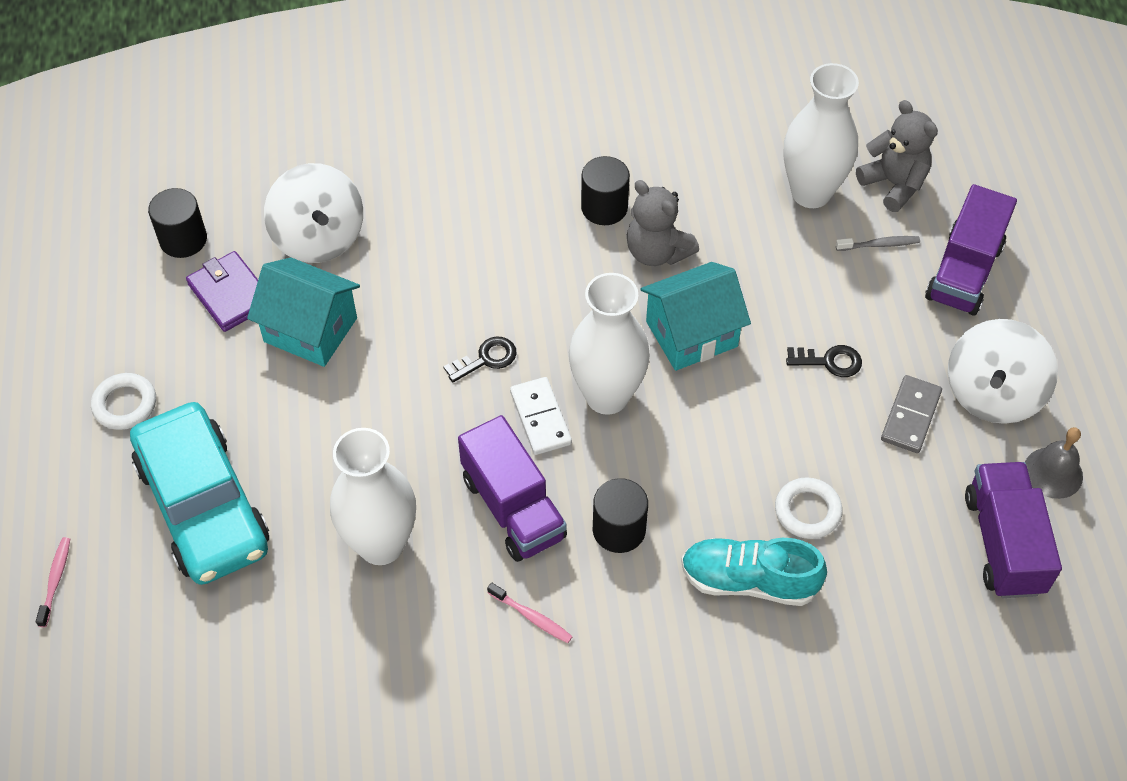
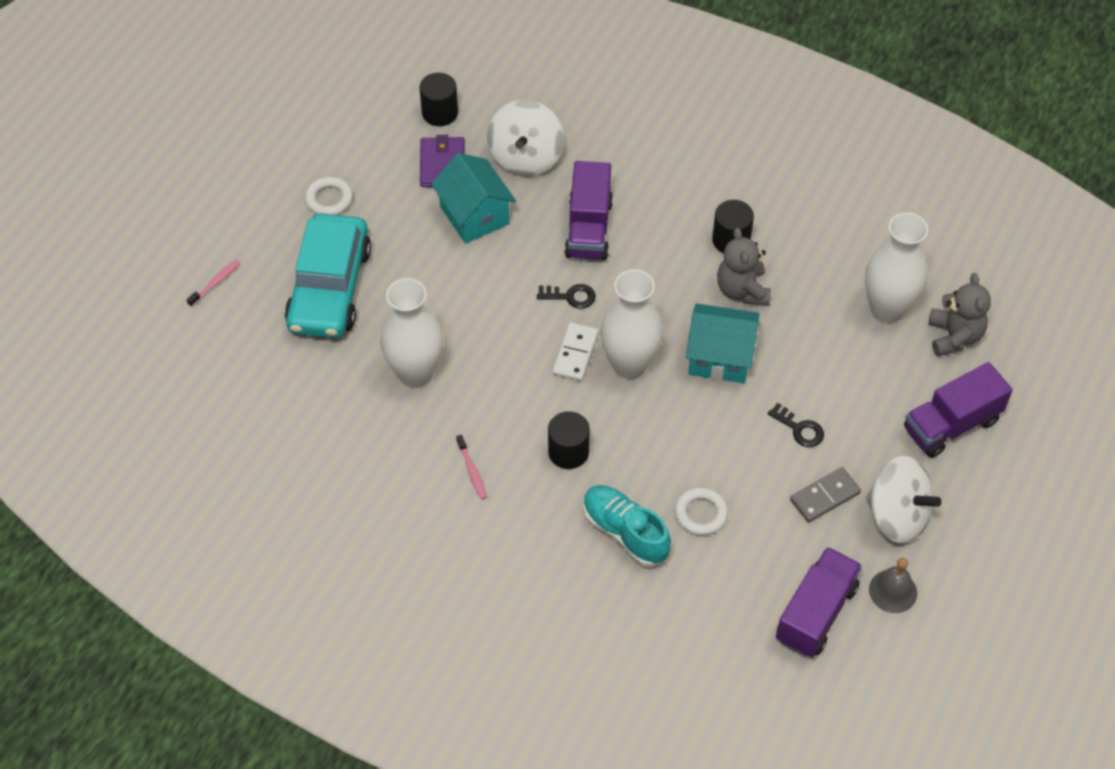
camera: 35 degrees right, 0 degrees up
(513, 508) = (513, 399): purple truck -> purple truck (588, 228)
(879, 245) = (905, 372): grey toothbrush -> none
(992, 393) = (897, 516): white spinning top -> white spinning top turned 120 degrees counterclockwise

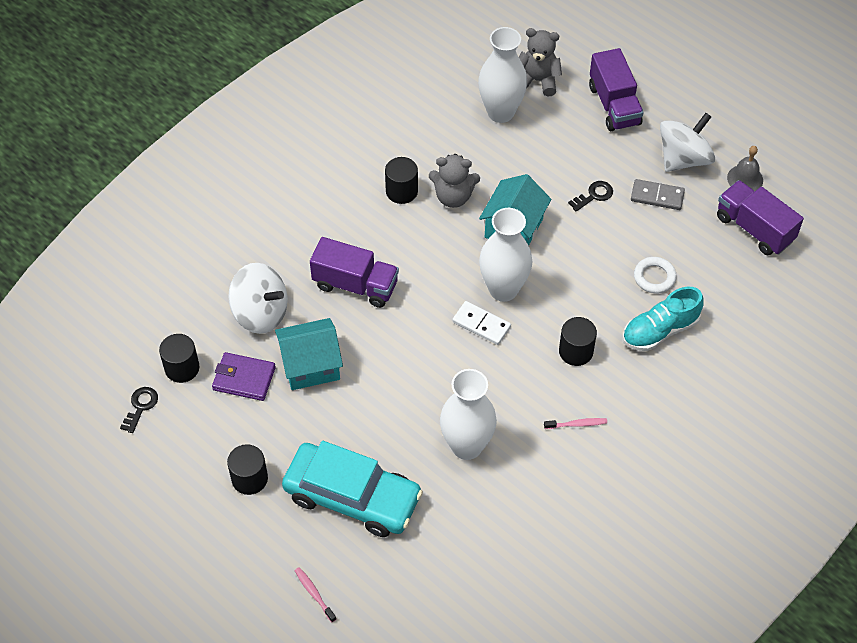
camera: 75 degrees left, 0 degrees up
(329, 199) = (249, 478): white ring -> black cylinder
(570, 296) = (422, 314): black key -> black key (140, 407)
(824, 496) = (657, 196): grey domino -> grey domino turned 60 degrees counterclockwise

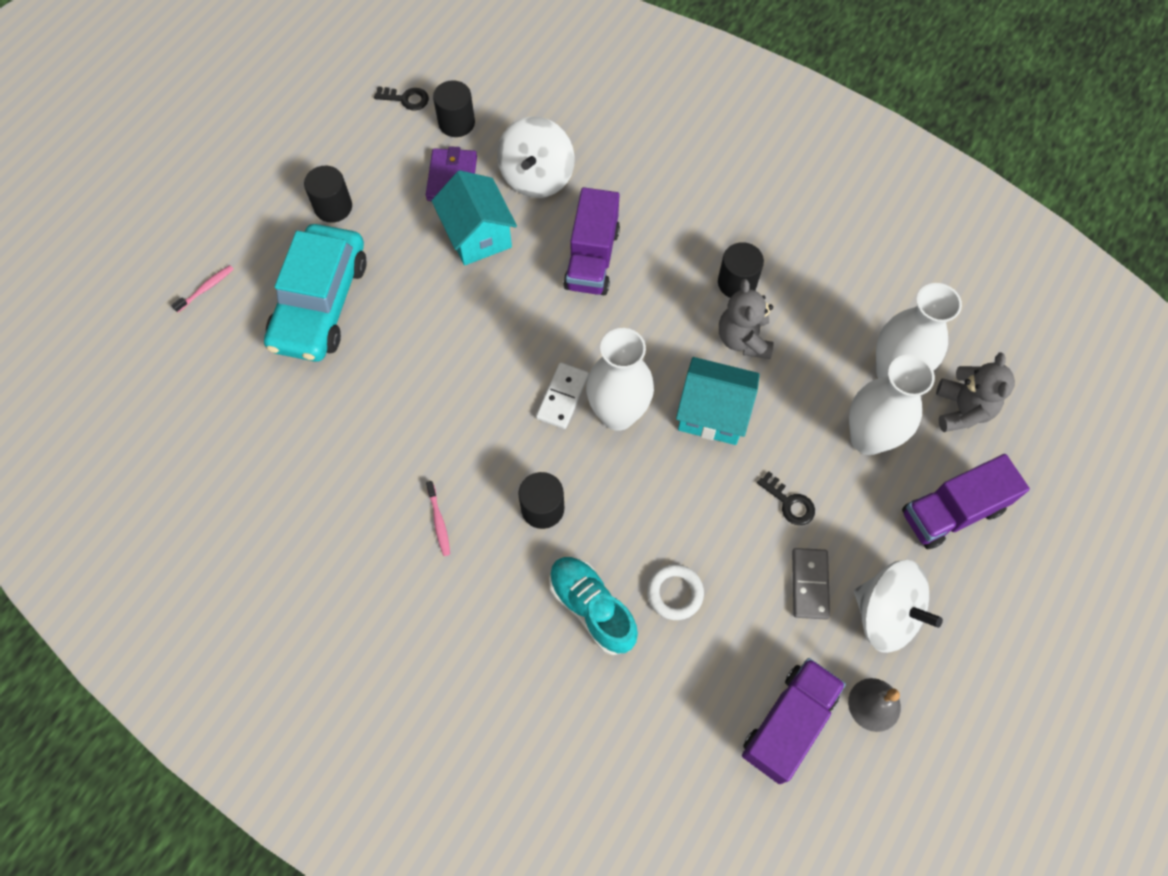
camera: 80 degrees right, 10 degrees up
(467, 446) = (395, 405): white vase -> white vase (868, 438)

